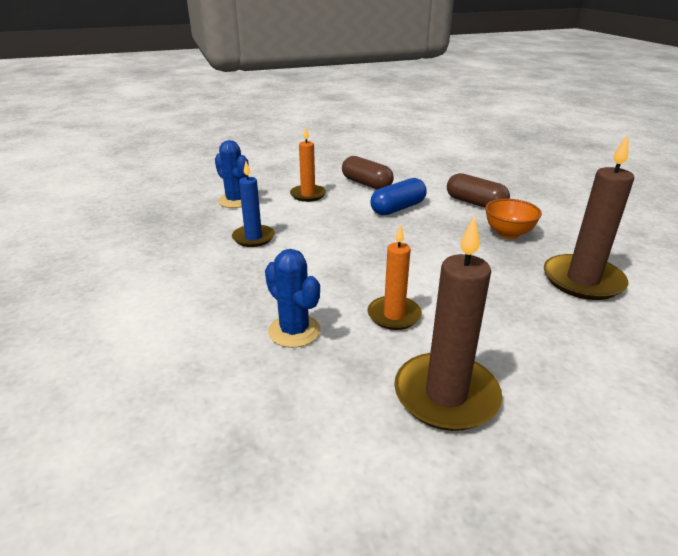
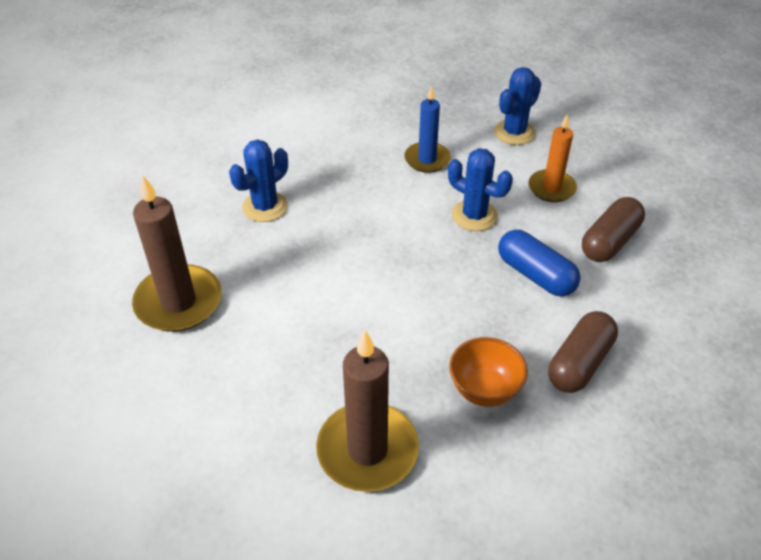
camera: 85 degrees right, 15 degrees up
(332, 223) = (474, 215): none -> blue cactus
(394, 315) = (289, 270): orange candle -> none

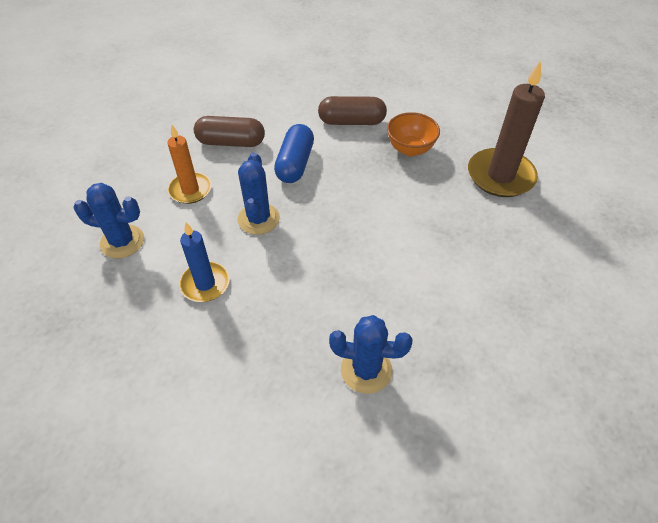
camera: 125 degrees left, 5 degrees up
(178, 302) = (520, 351): brown candle -> none

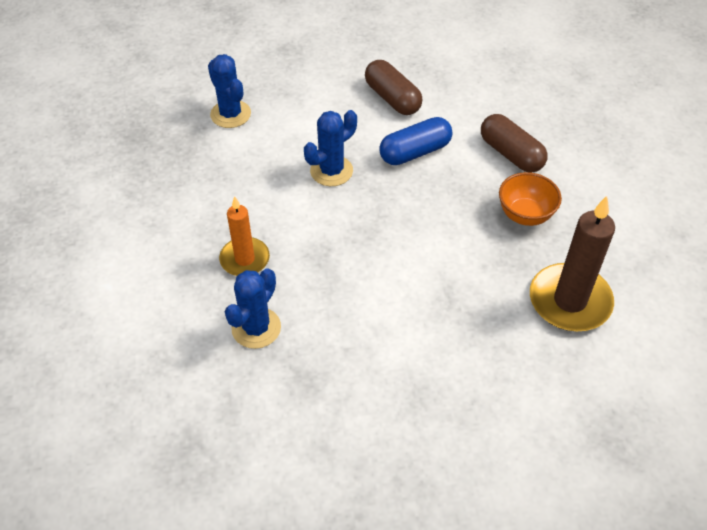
camera: 50 degrees right, 0 degrees up
(190, 190) = (316, 112): orange candle -> orange candle (245, 259)
(205, 284) = (240, 184): blue candle -> none
(366, 370) = (256, 328): blue cactus -> blue cactus turned 60 degrees clockwise

